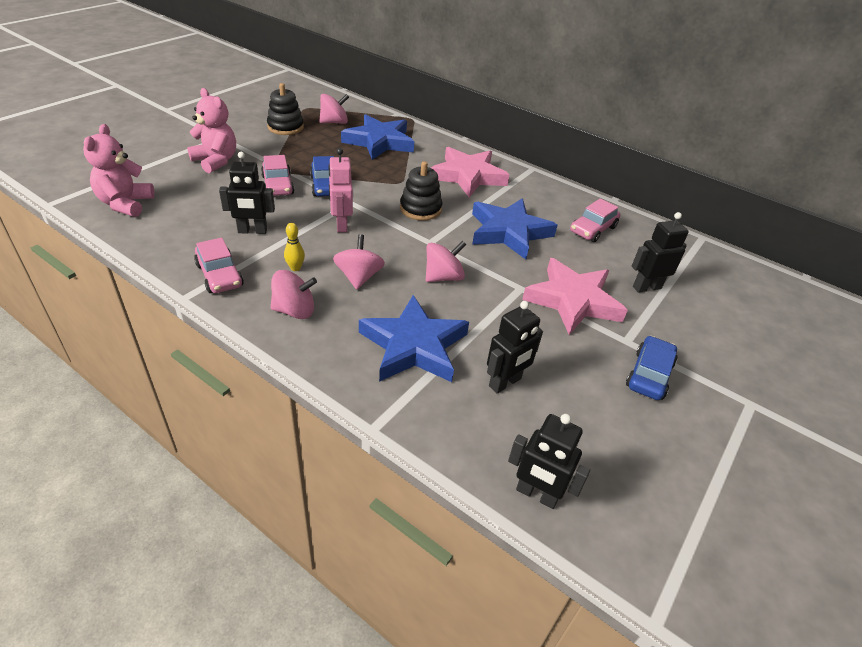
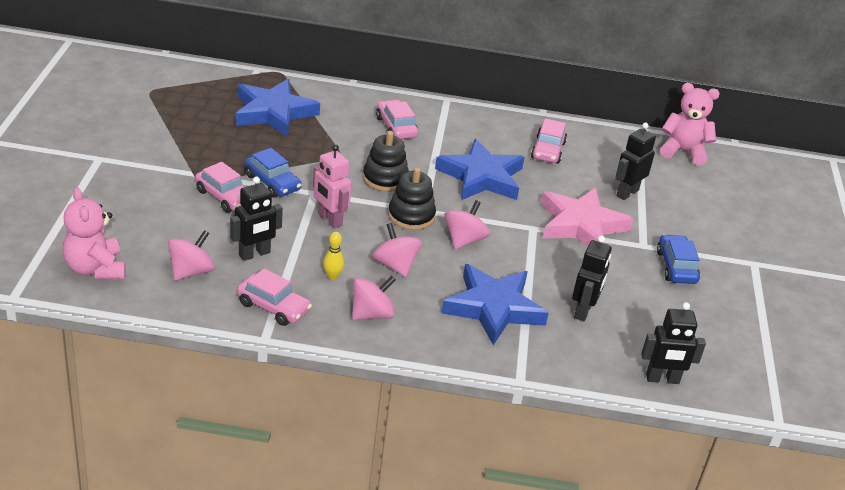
camera: 30 degrees left, 5 degrees down
(216, 161) = (130, 190): pink teddy bear -> pink teddy bear (683, 151)
(285, 127) = (156, 124): black stacking toy -> black stacking toy (411, 216)
(334, 122) = (202, 101): pink spinning top -> pink spinning top (191, 271)
(468, 176) = (396, 127): pink star -> pink car

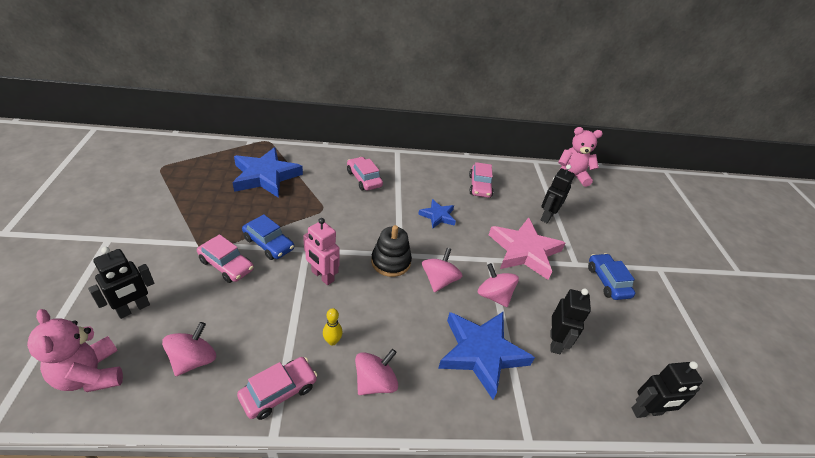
camera: 10 degrees left, 5 degrees up
(254, 254) = (256, 327): black robot -> black robot (134, 309)
(273, 307) = (279, 392): pink car -> pink car turned 60 degrees counterclockwise
(385, 178) = (363, 227): black stacking toy -> none
(395, 265) = (386, 318): pink spinning top -> pink spinning top (494, 296)
(481, 177) = (438, 216): blue star -> blue star, size x0.53

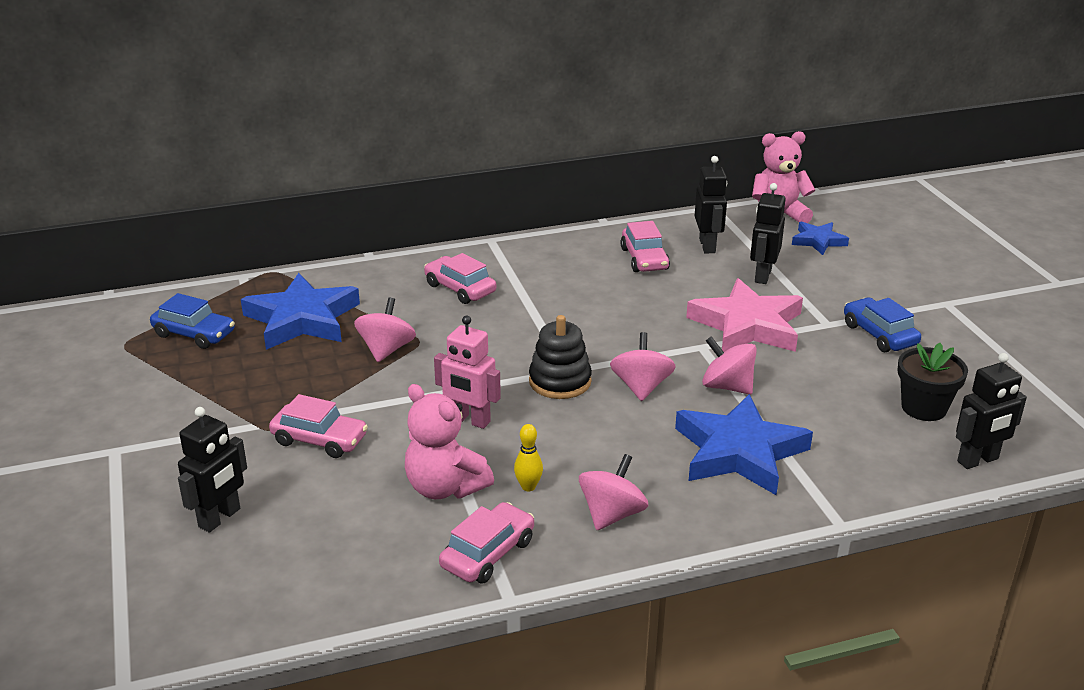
camera: 10 degrees left, 10 degrees down
(90, 375) = (215, 598): pink teddy bear -> pink teddy bear (445, 487)
(194, 360) = (348, 550): pink spinning top -> pink spinning top (386, 350)
(268, 244) = (365, 401): blue car -> blue car (194, 334)
(438, 216) = (599, 311): blue star -> blue star (818, 241)
(555, 342) = (833, 418): black robot -> black robot (707, 246)
(620, 352) = (923, 408): none -> black flower pot

